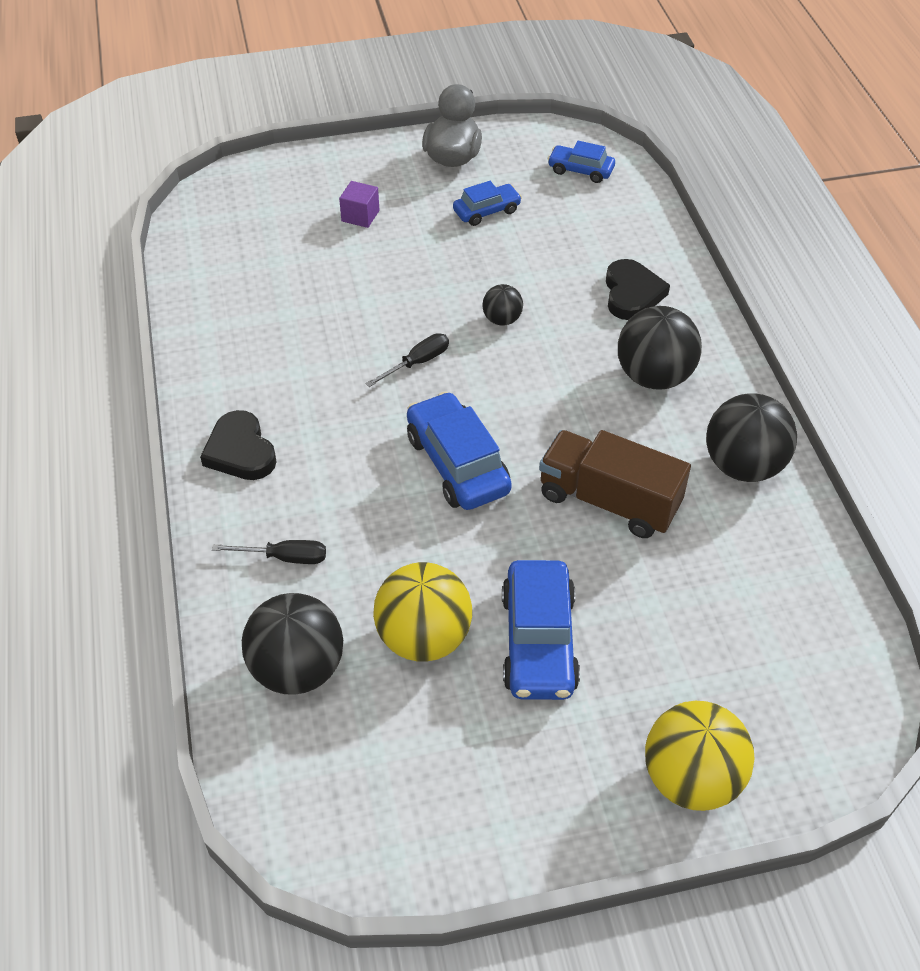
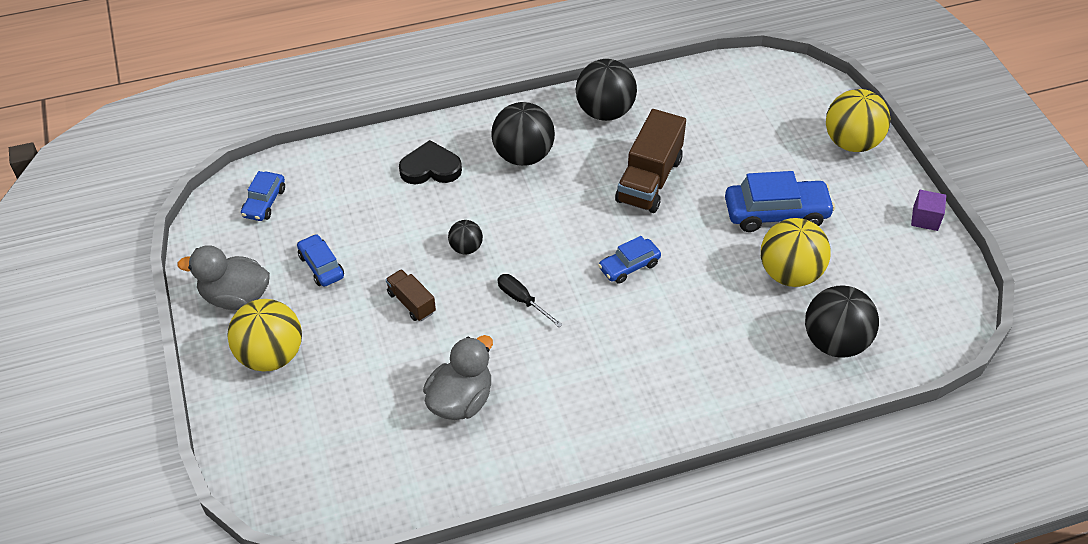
camera: 95 degrees left, 0 degrees up
(240, 451) = (639, 412): black heart -> none
(284, 557) = (741, 364): black screwdriver -> none
(291, 309) = (460, 400): none -> grey duck
(360, 216) = (325, 362): purple cube -> purple cube (925, 219)
(376, 181) = (271, 355): none -> yellow ball
(427, 275) = (411, 303): none -> brown truck
(457, 464) = (629, 266): blue car -> blue car, size x0.58

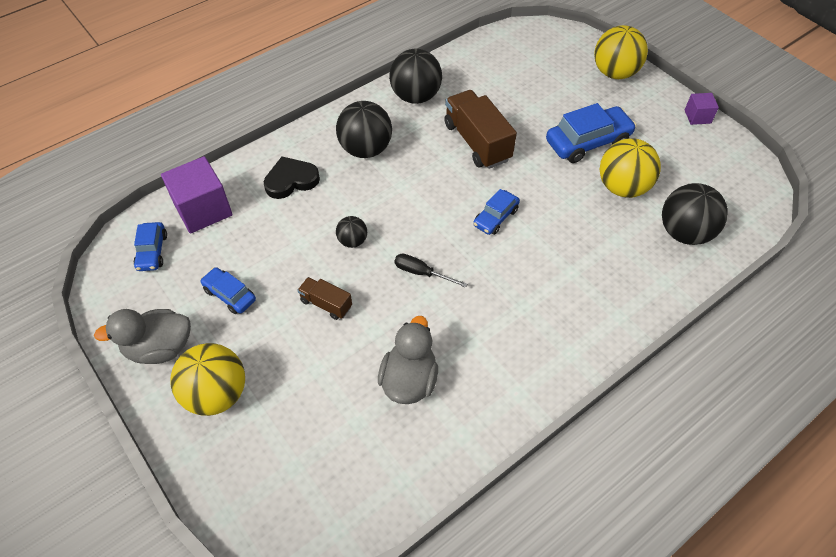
camera: 20 degrees left, 5 degrees up
(330, 174) = (203, 209): none -> purple cube
(649, 180) = (477, 142): brown truck -> brown truck turned 150 degrees clockwise

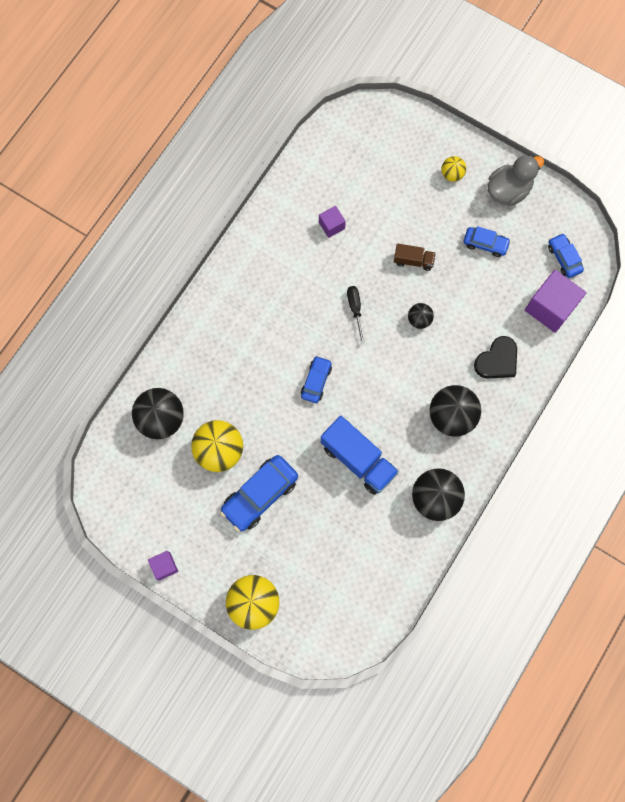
camera: 160 degrees right, 20 degrees up
(216, 394) = (452, 174): yellow ball -> yellow ball, size x0.52
(409, 380) = (331, 225): grey duck -> purple cube
(421, 273) = (355, 310): black screwdriver -> black screwdriver turned 105 degrees counterclockwise
(477, 142) = (358, 460): brown truck -> blue truck

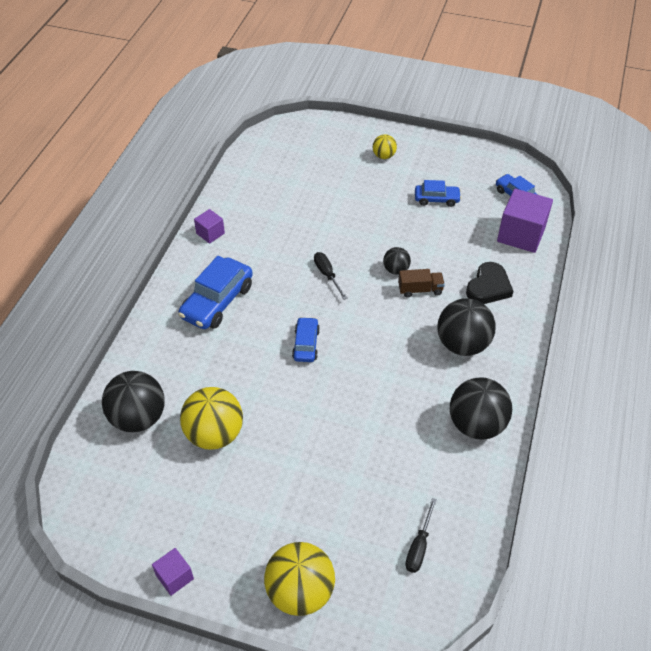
camera: 15 degrees left, 25 degrees down
(260, 495) = (274, 468): blue car -> blue car (217, 302)
(331, 225) = (281, 214): purple cube -> purple cube (210, 233)
(353, 591) = (419, 546): none -> black screwdriver
(358, 460) = (376, 407): blue truck -> none
(413, 261) = (372, 225): brown truck -> brown truck (420, 290)
(508, 190) = (441, 157): grey duck -> none

